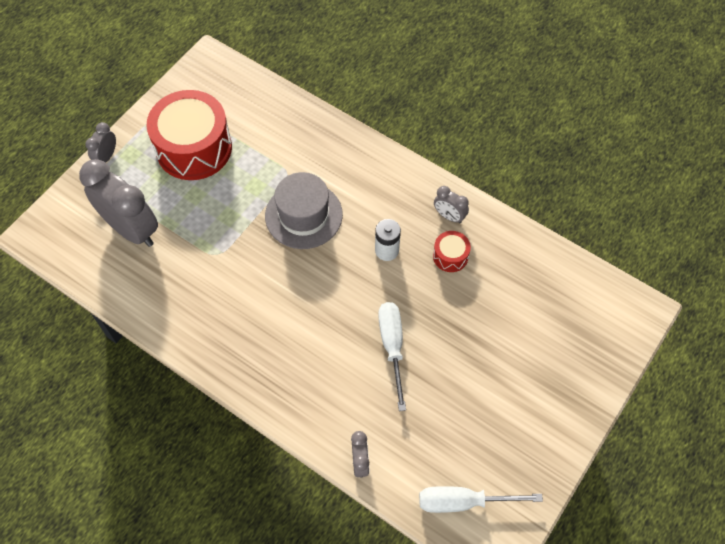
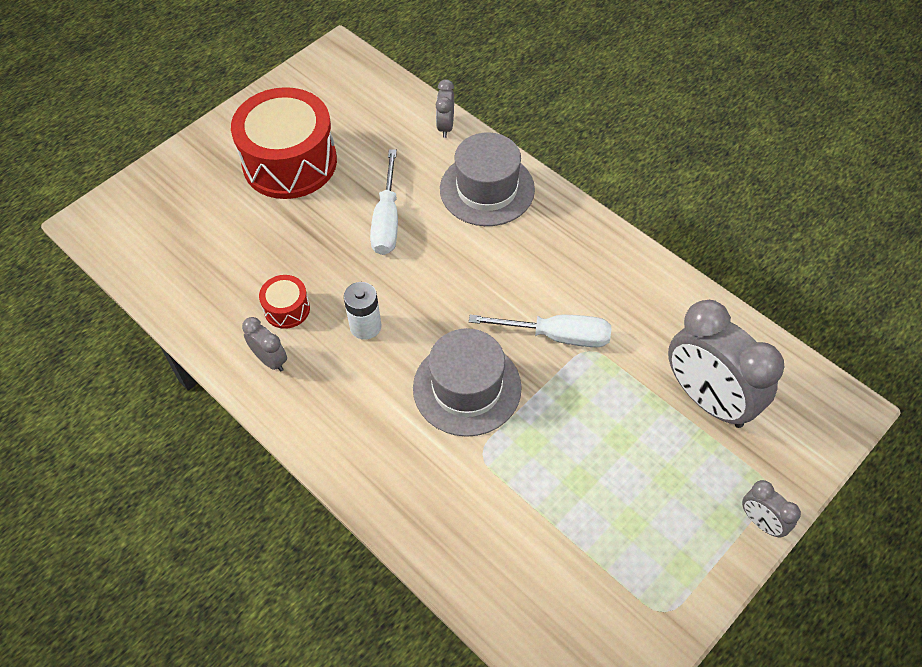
camera: 170 degrees left, 5 degrees down
(106, 156) = (761, 522): grey clock -> grey clock turned 105 degrees clockwise
(194, 148) = (623, 517): red drum -> red drum (290, 162)
(310, 391) = (487, 189): none -> grey hat
(463, 502) = (354, 87): white screwdriver -> white screwdriver (557, 336)

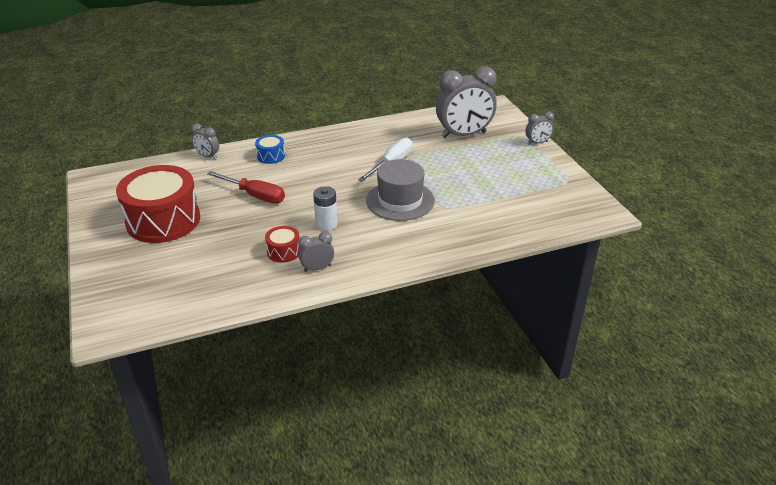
camera: 65 degrees left, 20 degrees down
(387, 220) = (255, 195): white screwdriver -> red screwdriver
(487, 189) = (271, 156): grey hat -> blue drum

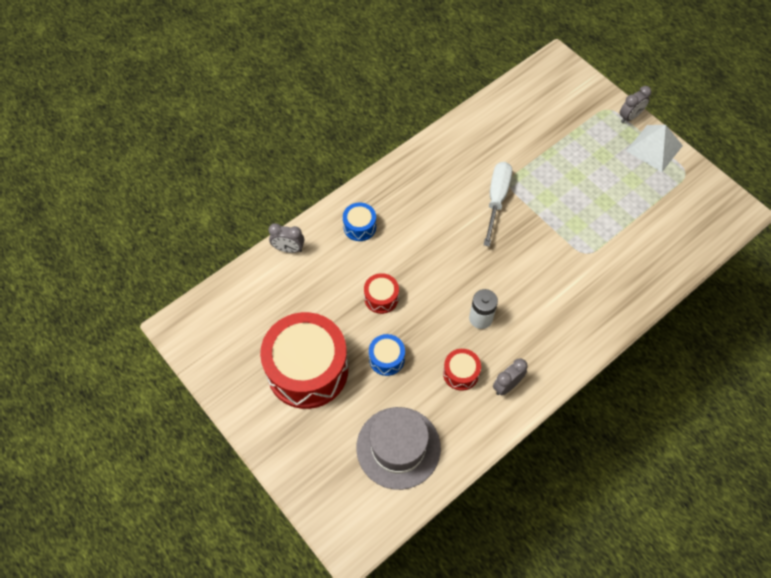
camera: 20 degrees left, 25 degrees up
(230, 229) = (386, 359): none -> blue drum
(255, 195) = (381, 298): red screwdriver -> red drum
(400, 200) = (535, 257): grey hat -> grey hat (398, 447)
(464, 135) = (548, 126): grey clock -> none
(548, 162) = (654, 148): none -> white pyramid

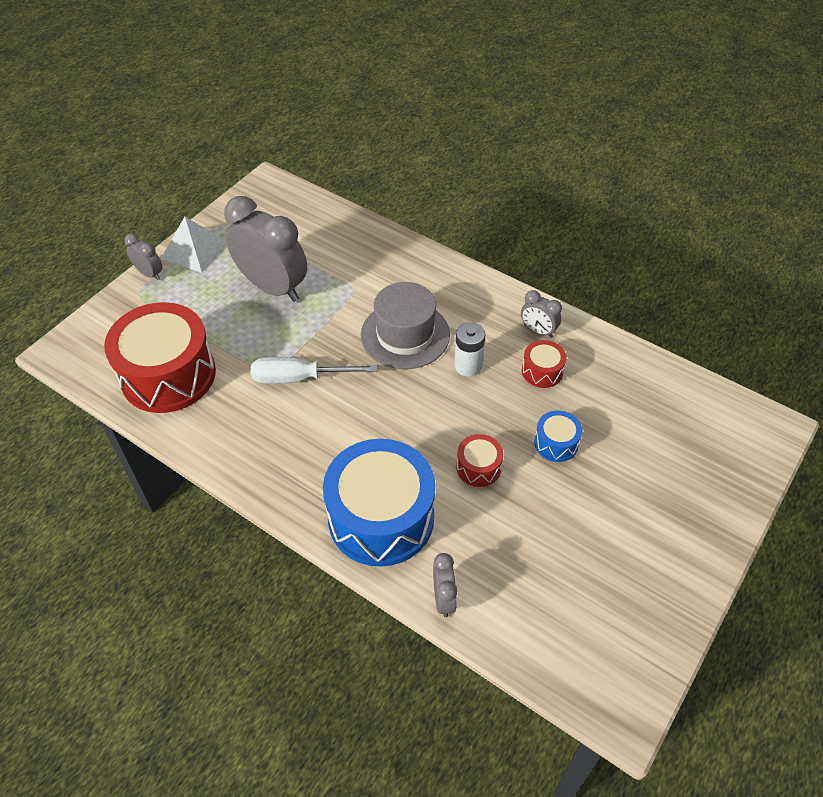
camera: 105 degrees left, 10 degrees down
(307, 369) = (607, 523): red drum -> red drum (168, 375)
(359, 227) = (381, 517): blue drum -> blue drum, size x2.27
(398, 447) = (652, 409): grey hat -> grey hat (405, 335)
(599, 196) = (273, 287): none -> grey clock

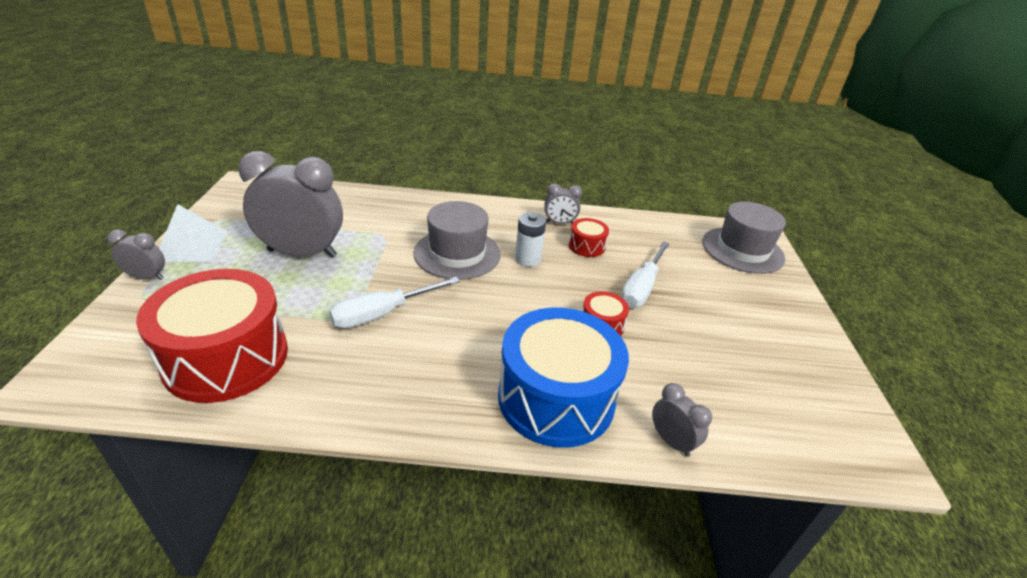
camera: 35 degrees left, 15 degrees down
(556, 443) = (641, 288): blue drum -> white screwdriver
(724, 441) = (742, 250): none -> grey hat

